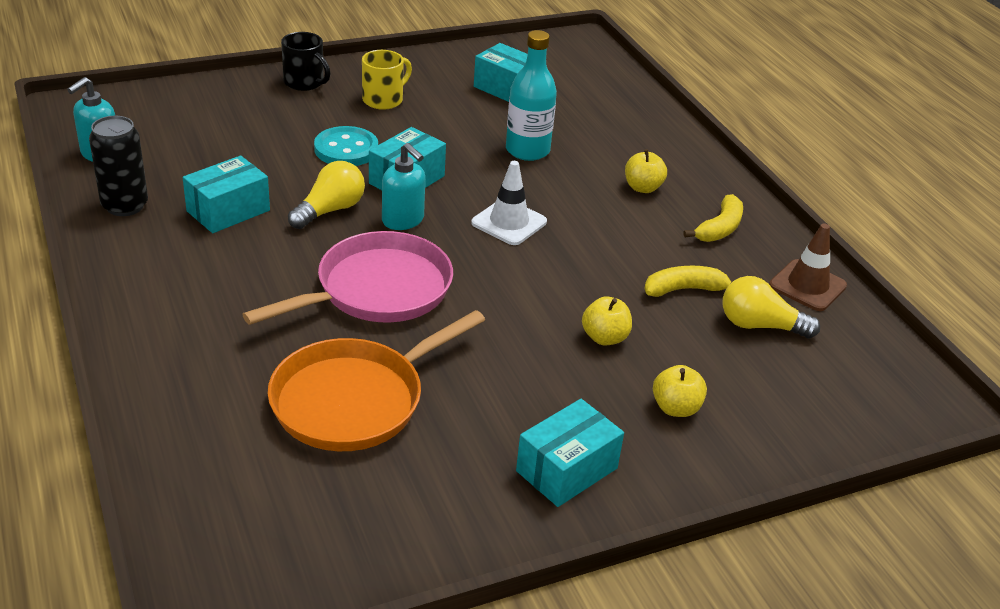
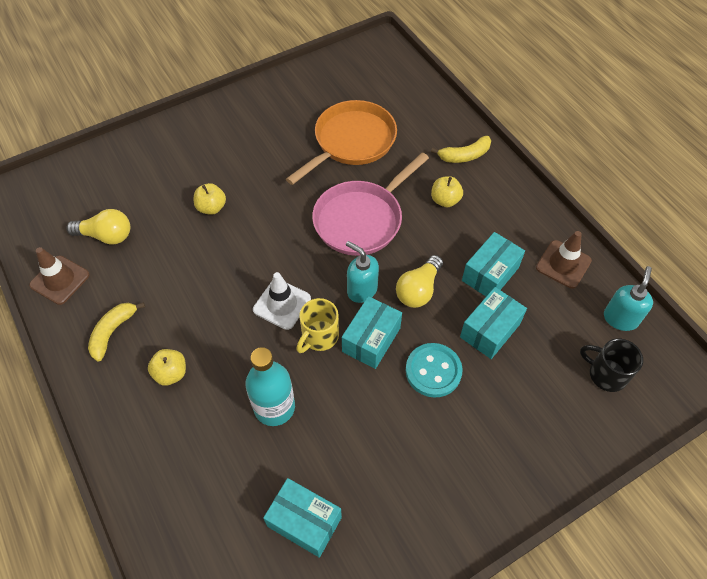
camera: 175 degrees right, 20 degrees up
(125, 206) = (563, 264): black can -> brown traffic cone
(305, 83) = (513, 478): black mug -> black mug (606, 374)
(384, 100) = (425, 464): yellow mug -> yellow mug (319, 336)
(566, 469) = (235, 122): turquoise box -> turquoise box (490, 330)
(676, 408) = (173, 165): yellow apple -> yellow apple (445, 200)
(684, 289) = (153, 259): yellow banana -> yellow banana (464, 155)

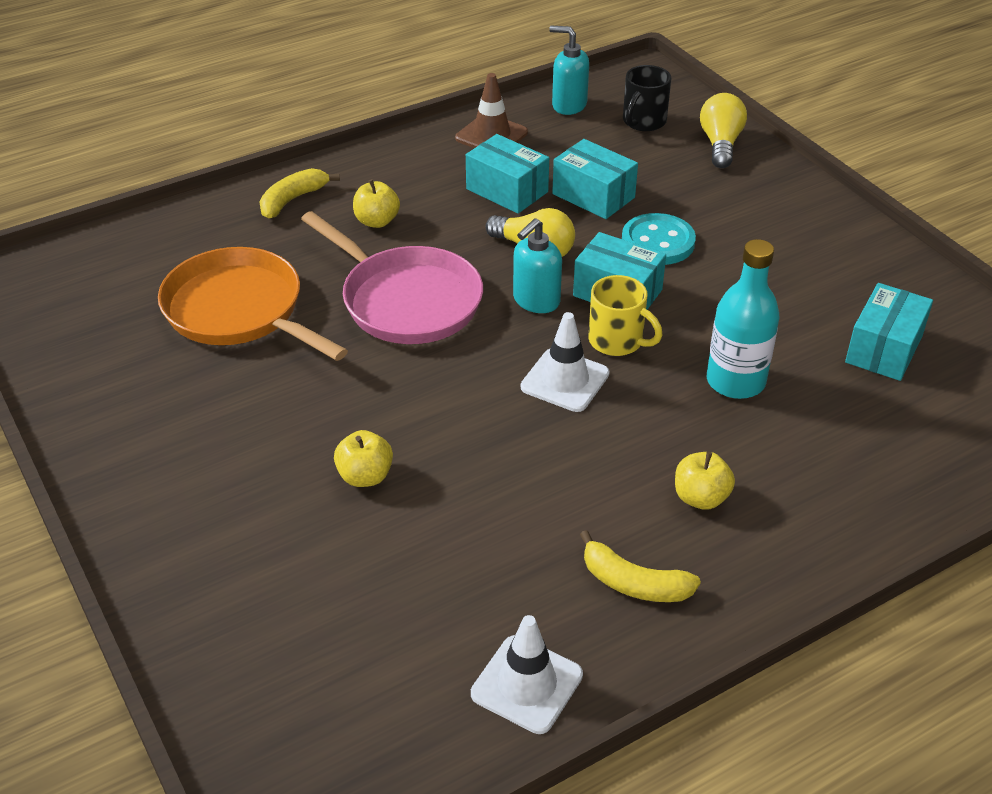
camera: 90 degrees left, 15 degrees down
(60, 280) = (527, 684): brown traffic cone -> white traffic cone
(106, 236) = (421, 625): yellow light bulb -> yellow light bulb (720, 144)
(464, 155) = (292, 200): yellow banana -> yellow banana turned 120 degrees counterclockwise

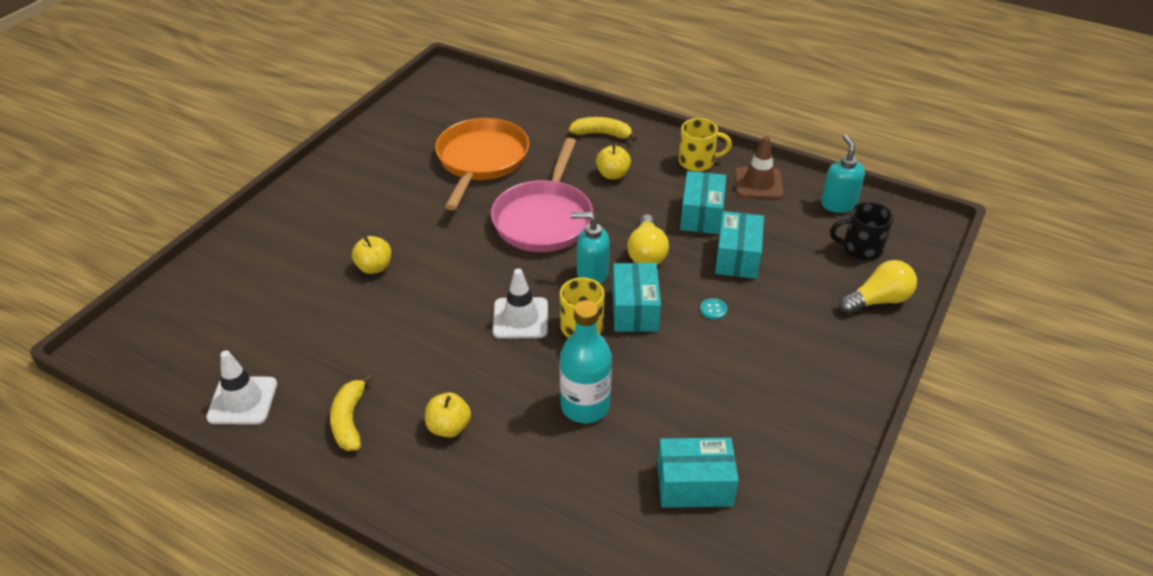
camera: 60 degrees right, 0 degrees up
(416, 157) = (698, 162): none -> yellow mug
(658, 242) = (713, 310): turquoise button -> turquoise button, size x0.43

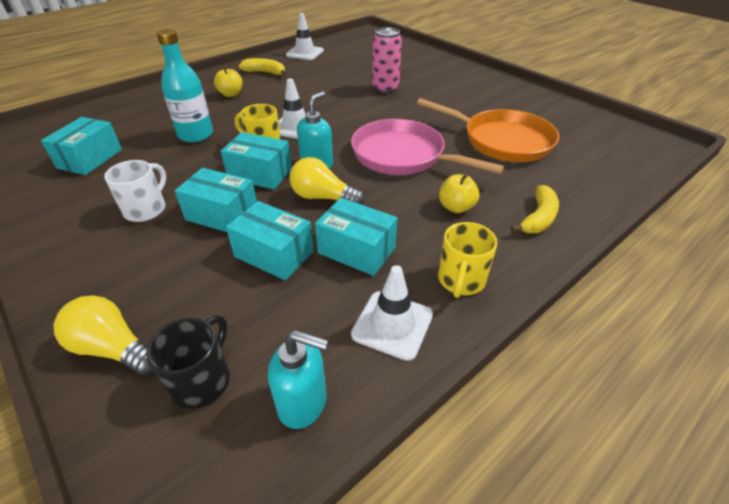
camera: 110 degrees right, 0 degrees up
(374, 267) = (385, 88): yellow apple -> pink can
(713, 310) = (222, 214): turquoise button -> turquoise box
(742, 369) = (146, 209): none -> white mug
(758, 183) = (392, 324): brown traffic cone -> white traffic cone
(878, 300) = (113, 348): yellow light bulb -> yellow light bulb turned 120 degrees clockwise

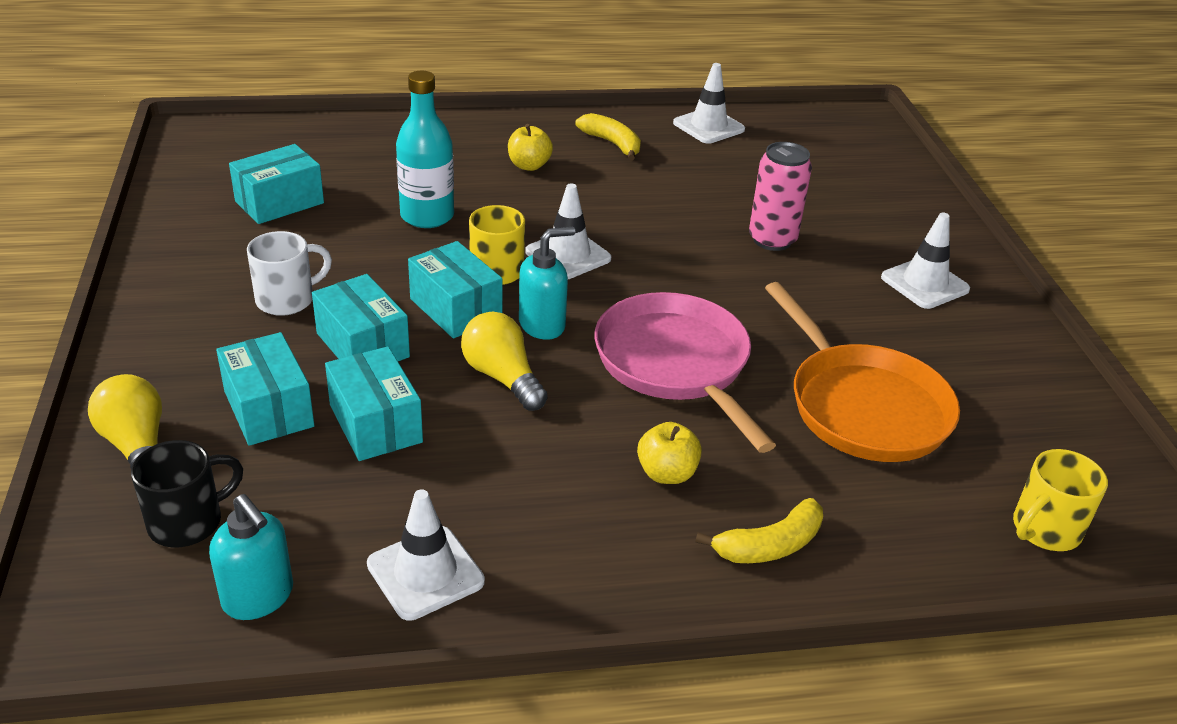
camera: 30 degrees right, 5 degrees down
(357, 250) = (475, 466): turquoise box -> turquoise box (269, 409)
(461, 280) = (562, 568): yellow mug -> yellow mug (1044, 530)
(467, 84) = (924, 283): none -> white traffic cone

